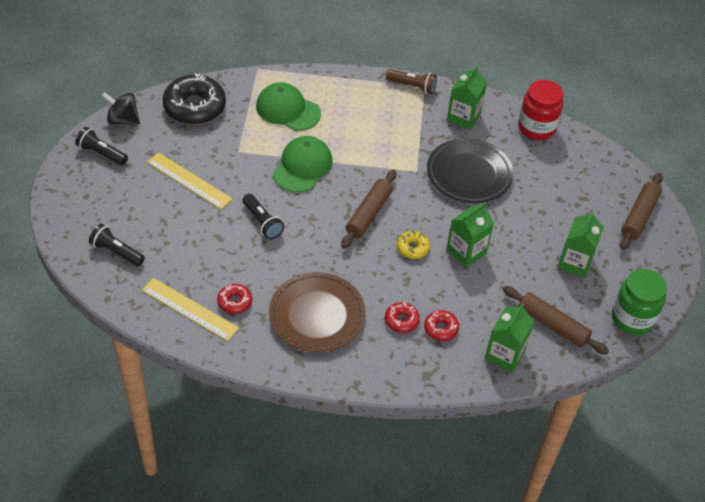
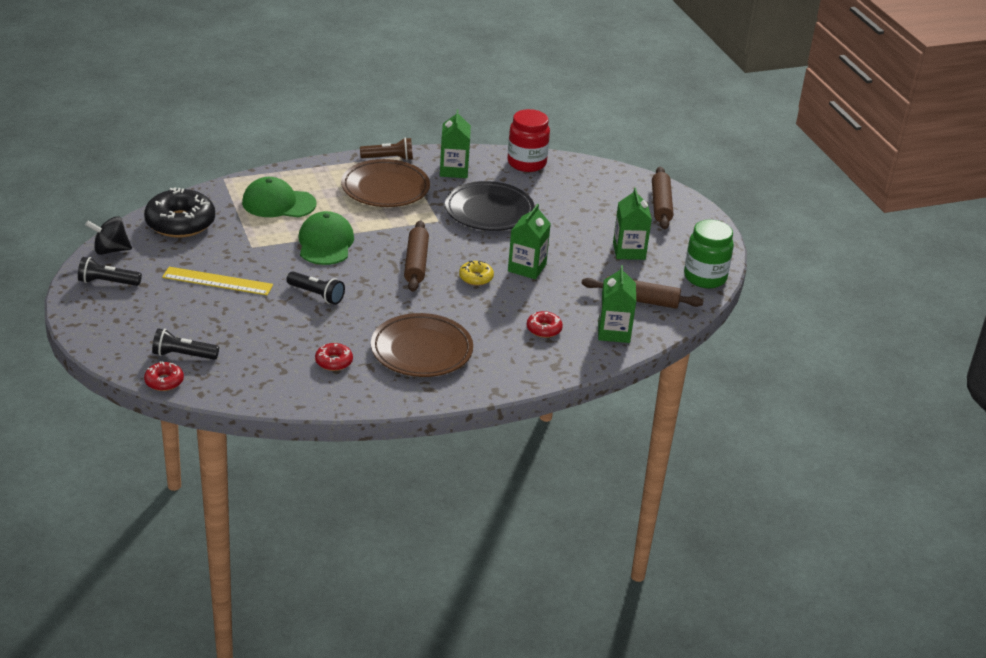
camera: 25 degrees left, 15 degrees down
(189, 309) = (292, 379): yellow ruler -> none
(390, 120) = (385, 188): none -> brown plate
(401, 320) = (504, 333): red donut -> red donut (164, 381)

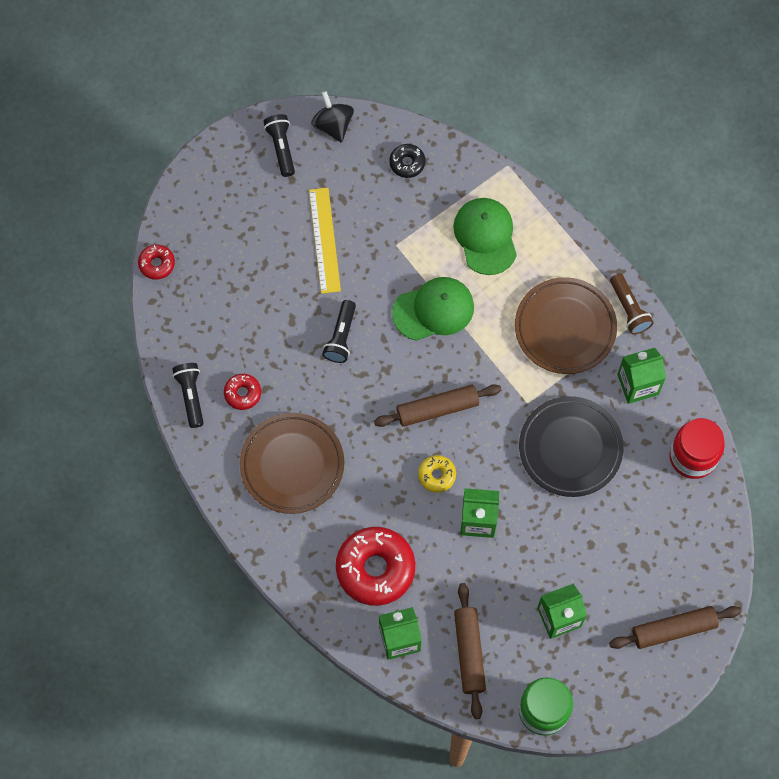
camera: 75 degrees right, 35 degrees up
(180, 223) = (407, 163): black donut -> black donut, size x0.49
(183, 355) = (200, 262): black flashlight -> black flashlight (191, 395)
(544, 329) = (375, 569): red donut -> red donut, size x2.06

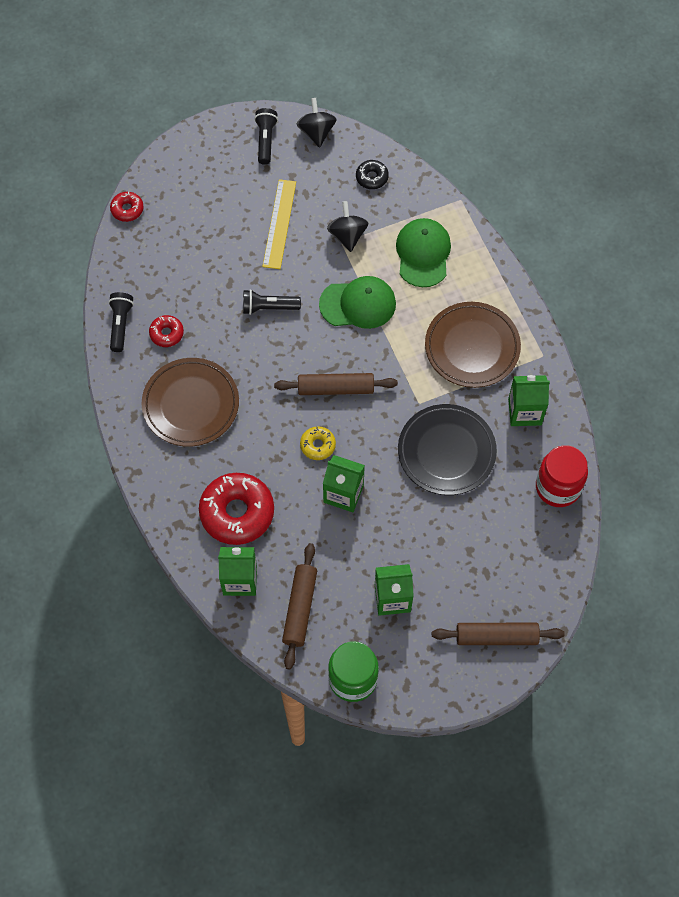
camera: 15 degrees right, 5 degrees down
(341, 337) = (268, 307): black flashlight -> black flashlight turned 60 degrees clockwise
(400, 235) = (347, 235): none -> black spinning top
(629, 309) = (535, 345): brown flashlight -> none

